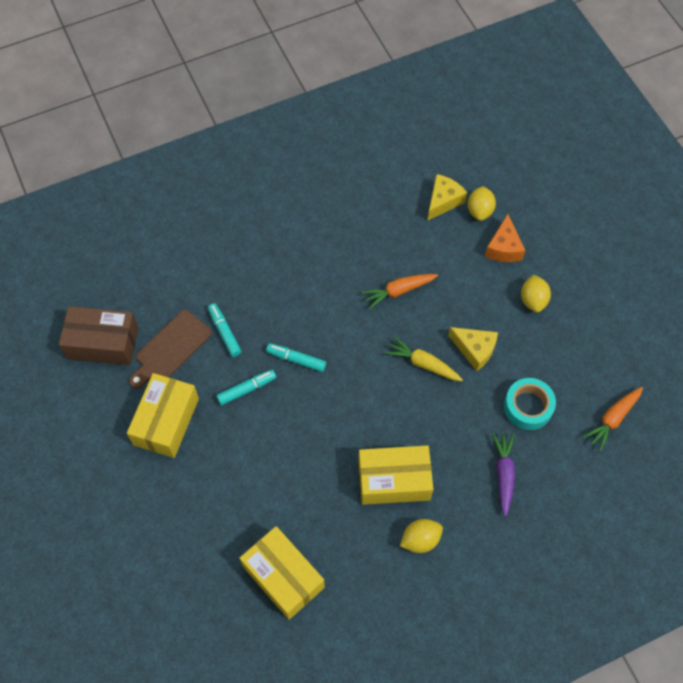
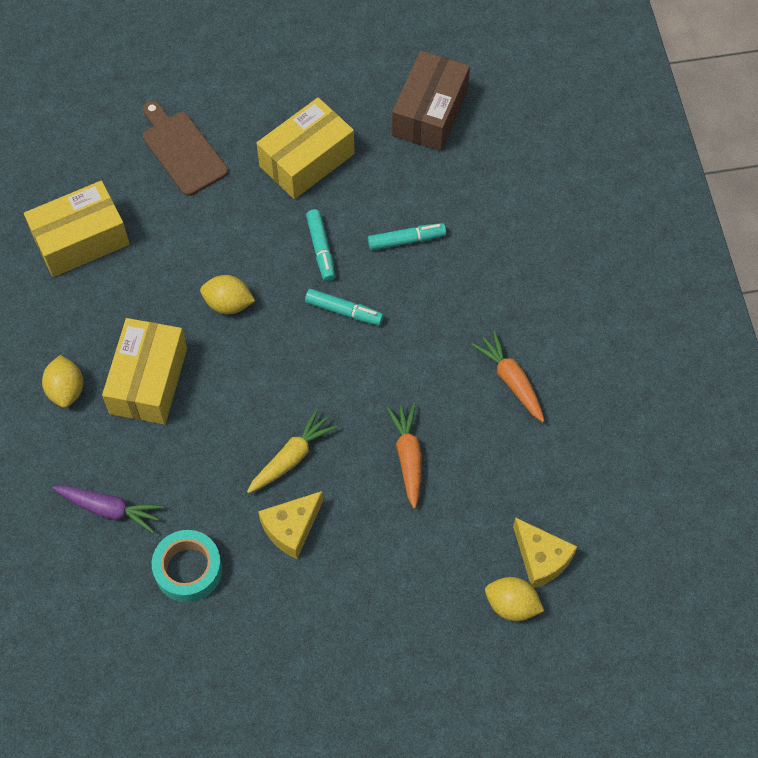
camera: 105 degrees right, 0 degrees up
(166, 421) = (307, 160): yellow box -> yellow box turned 75 degrees counterclockwise
(170, 348) = (401, 180): brown cutting board -> brown cutting board (182, 150)
(296, 360) = (344, 311): turquoise marker -> turquoise marker turned 75 degrees clockwise
(504, 248) = (440, 619): orange cheese -> none
(533, 300) = (343, 631): yellow lemon -> yellow lemon (228, 304)
(612, 419) = (133, 674): orange carrot -> orange carrot (510, 380)

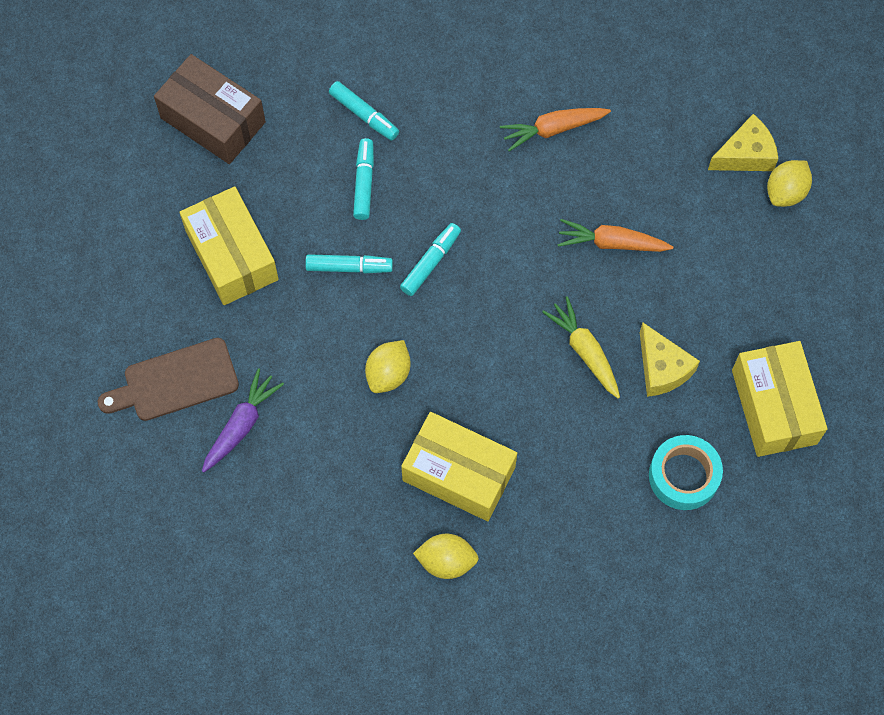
camera: 75 degrees left, 5 degrees up
(81, 240) = (259, 513): yellow box -> yellow box (774, 407)
(110, 509) = (599, 540): purple carrot -> purple carrot (242, 424)
(473, 224) = (364, 115): none -> turquoise marker

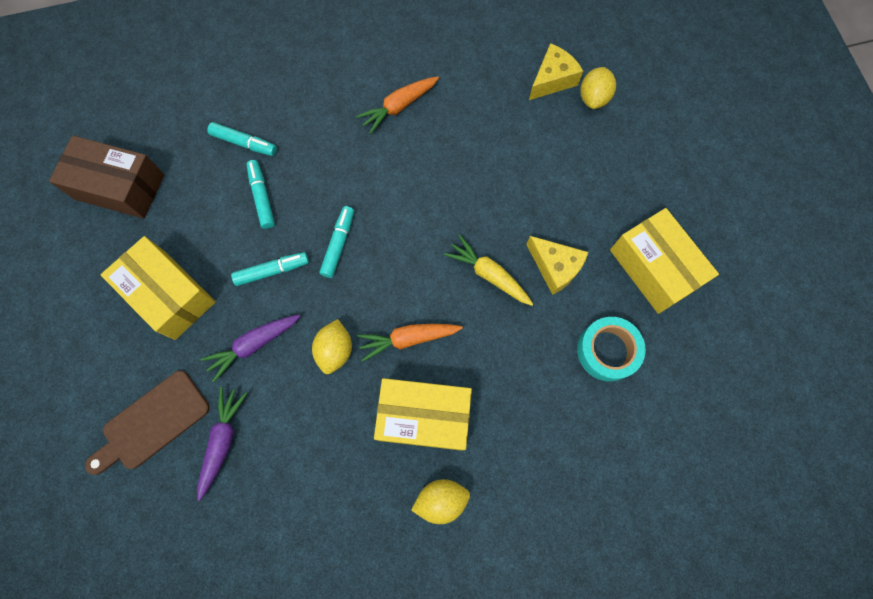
camera: 20 degrees left, 5 degrees up
(304, 339) = (253, 345): none -> purple carrot
(611, 243) = (477, 180): orange carrot -> orange carrot (408, 339)

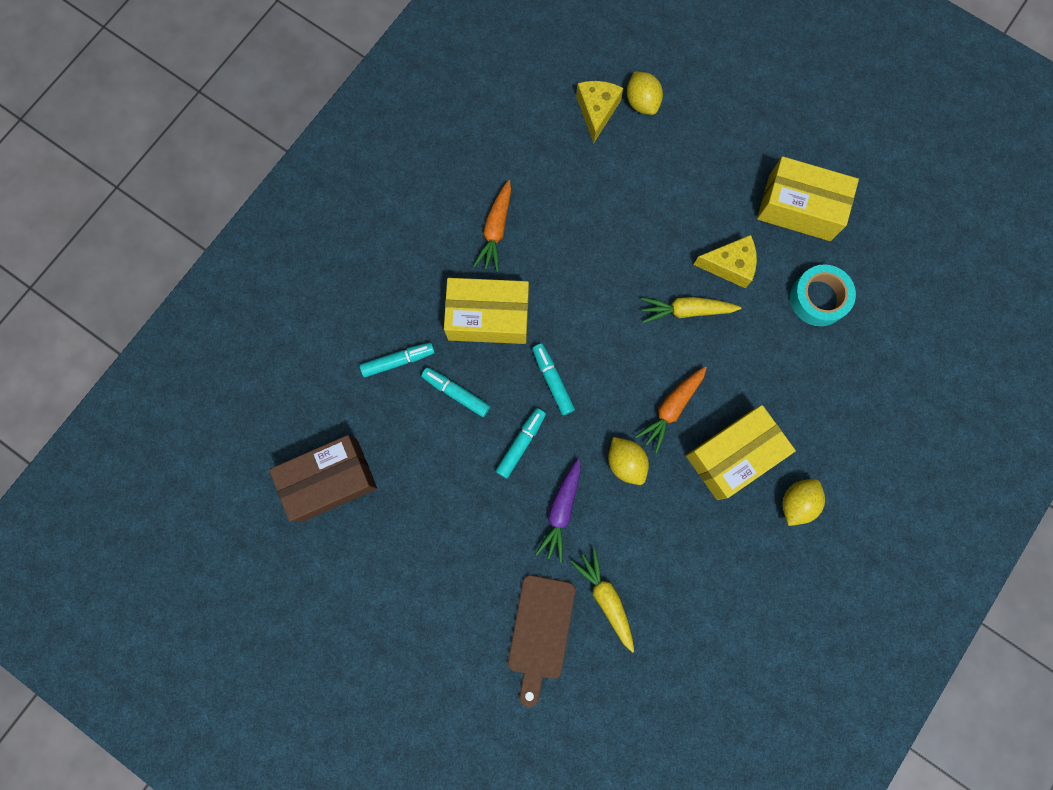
camera: 40 degrees left, 5 degrees up
(169, 294) = (458, 529): yellow box -> yellow box (488, 317)
(223, 440) = (605, 598): purple carrot -> yellow carrot

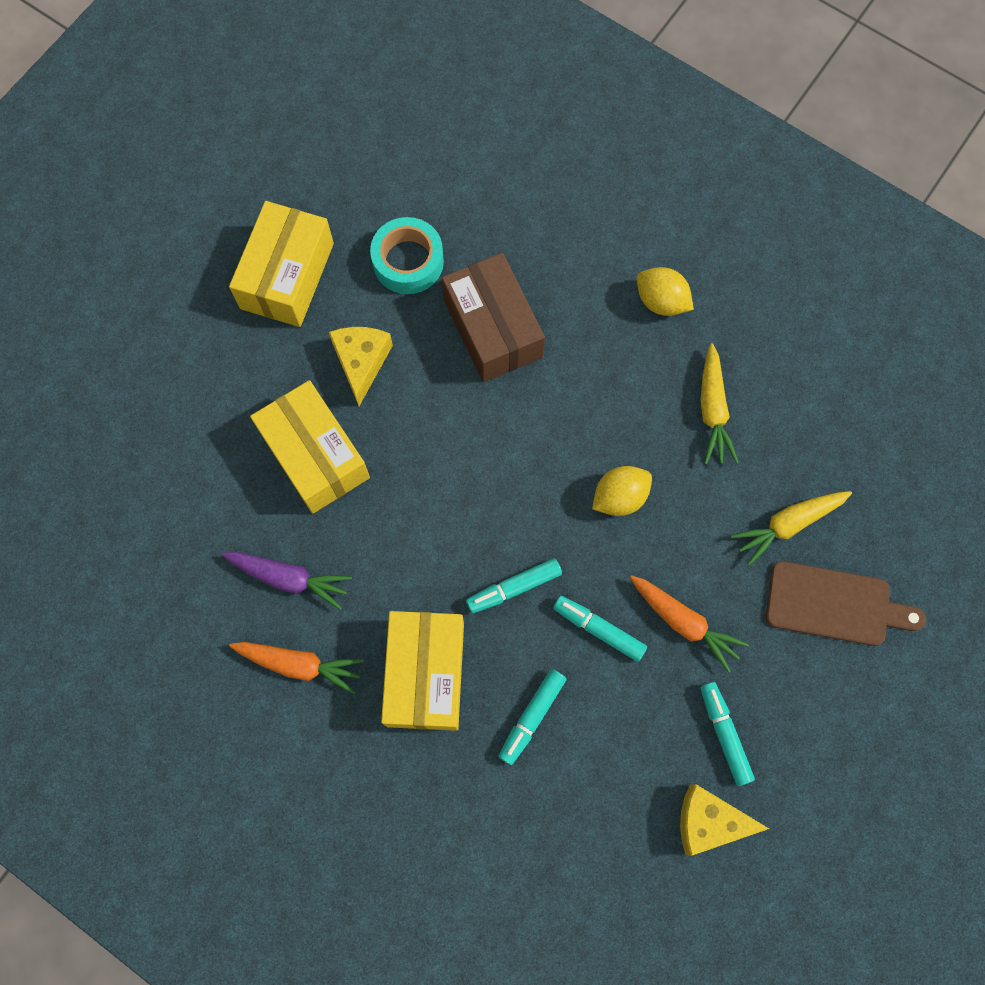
camera: 90 degrees left, 5 degrees down
(330, 480) = (657, 893): brown box -> brown box (492, 328)
(398, 361) = (487, 800): turquoise marker -> turquoise marker (724, 734)
(561, 511) = (684, 578): purple carrot -> purple carrot (290, 578)
(597, 111) = (130, 525): yellow cheese -> yellow cheese (709, 821)
(642, 102) = (122, 464): yellow lemon -> none
(671, 409) = (549, 440): orange carrot -> orange carrot (684, 623)
(686, 311) = (421, 417): yellow carrot -> yellow carrot (713, 411)
(733, 455) = (606, 369): yellow box -> yellow box (315, 455)

